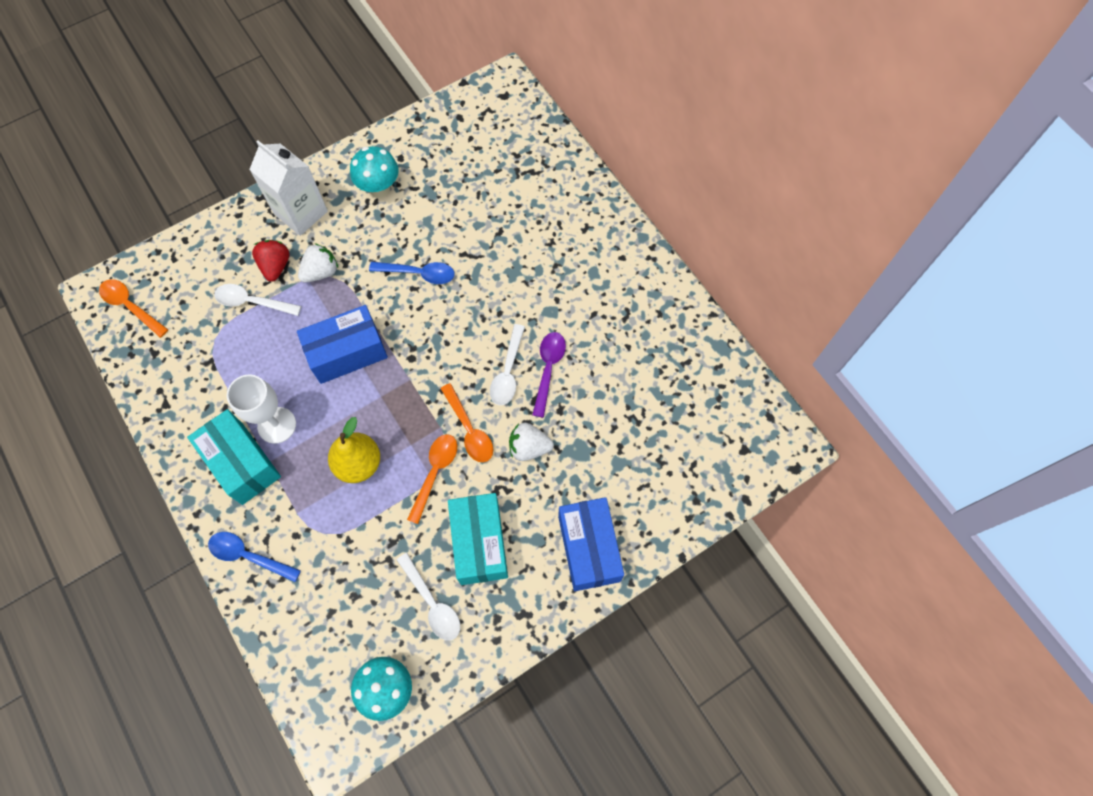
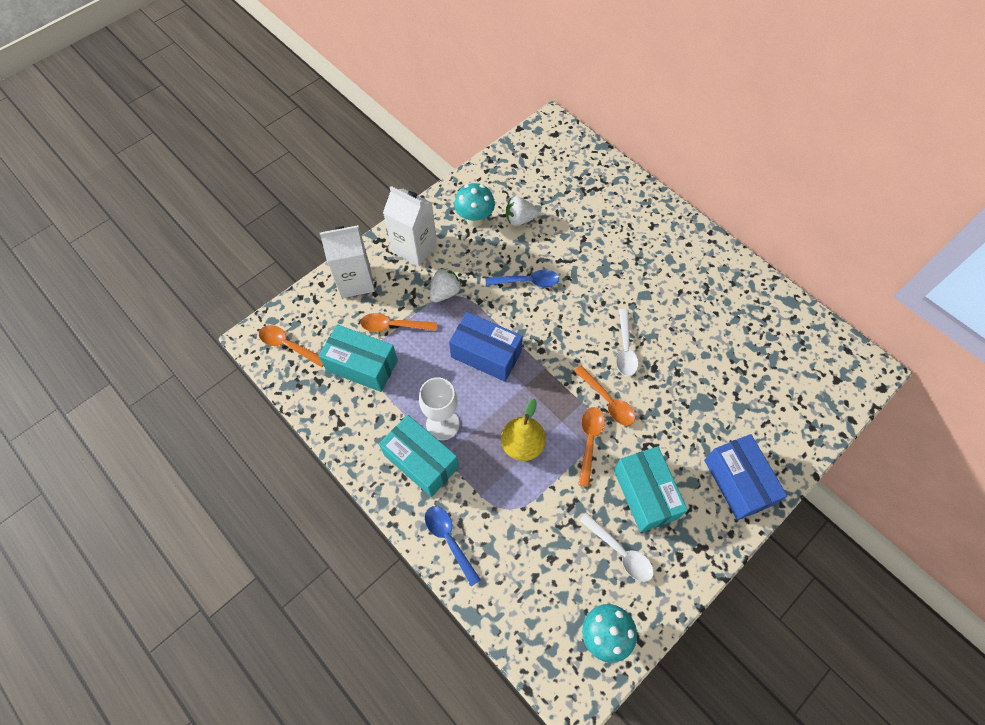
camera: 10 degrees left, 5 degrees down
(205, 343) = (362, 365): none -> turquoise box
(224, 242) = (355, 281): none -> white carton
(249, 556) = (449, 540): blue spoon -> blue spoon turned 45 degrees clockwise
(253, 302) = (393, 326): white spoon -> orange spoon
(275, 266) = (405, 293): red strawberry -> none
(347, 352) = (486, 354): blue box -> blue box turned 60 degrees clockwise
(529, 447) = (661, 407): white strawberry -> white strawberry (519, 219)
(548, 369) = (657, 341): purple spoon -> none

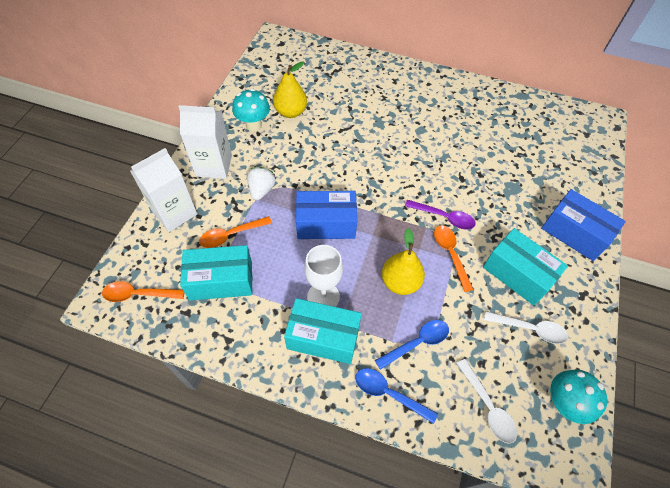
camera: 30 degrees left, 5 degrees down
(519, 219) = (291, 112): white strawberry -> yellow pear
(527, 281) = (325, 155): blue spoon -> blue spoon (417, 343)
(607, 401) = (443, 217): orange spoon -> purple spoon
(625, 348) = (431, 173): white spoon -> white spoon (487, 406)

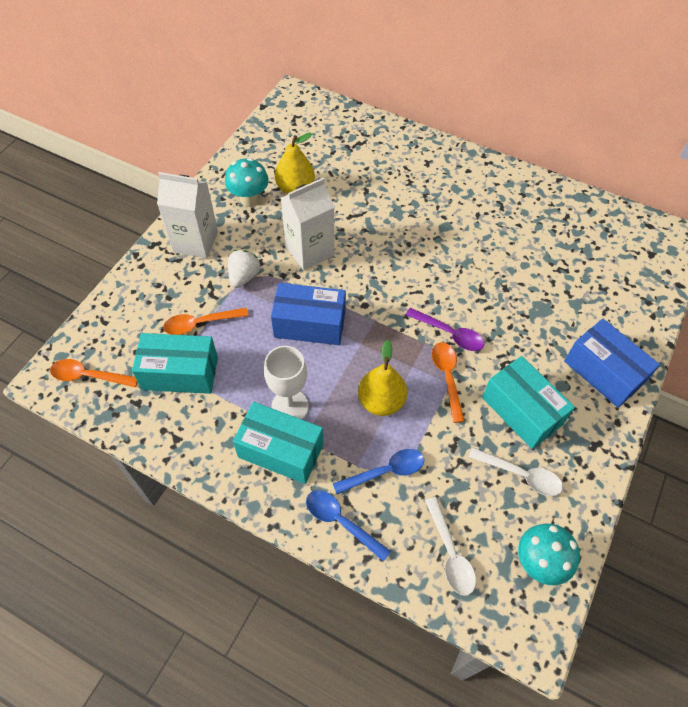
camera: 10 degrees right, 0 degrees up
(174, 212) = (143, 290): white carton -> white carton (309, 251)

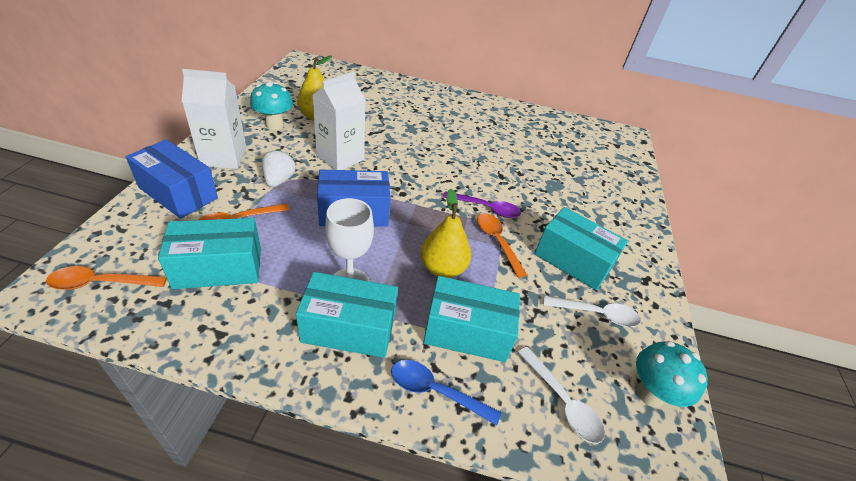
camera: 20 degrees left, 15 degrees down
(385, 472) = (467, 332): blue spoon -> turquoise box
(603, 372) = (624, 224): blue box -> blue box (178, 193)

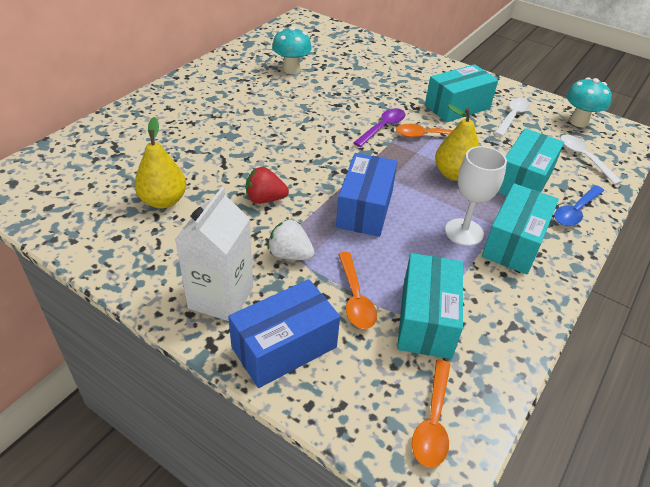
camera: 65 degrees left, 0 degrees up
(274, 125) = (165, 241): turquoise mushroom -> turquoise mushroom (291, 69)
(340, 158) = (265, 199): white carton -> red strawberry
(562, 401) = (584, 158): white spoon -> white spoon turned 105 degrees counterclockwise

